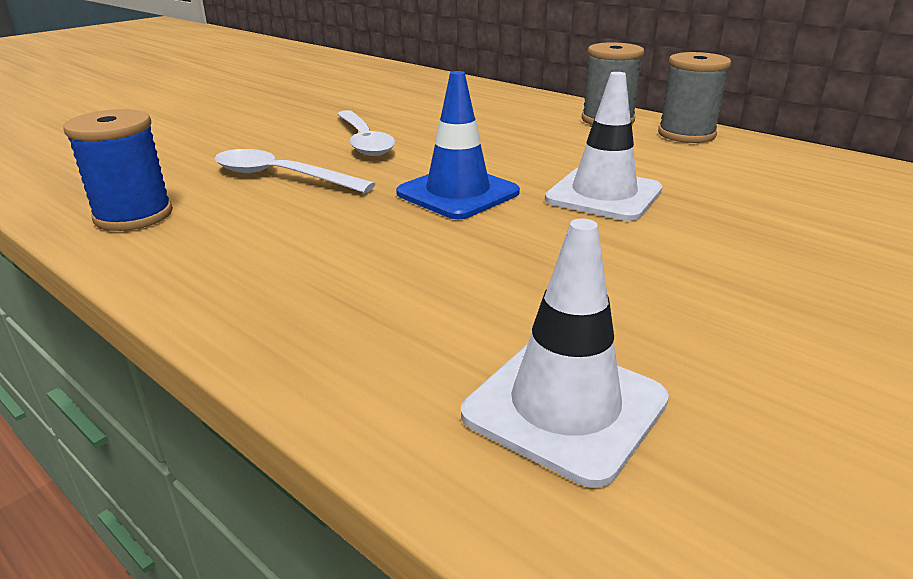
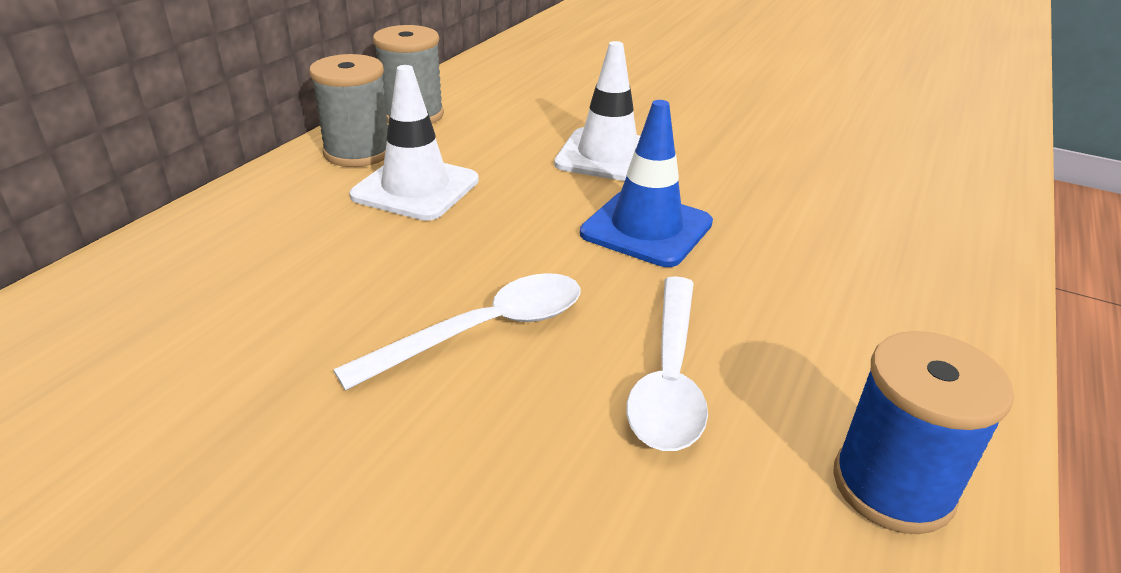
camera: 105 degrees left, 5 degrees up
(565, 407) = (920, 167): white traffic cone -> white traffic cone (415, 188)

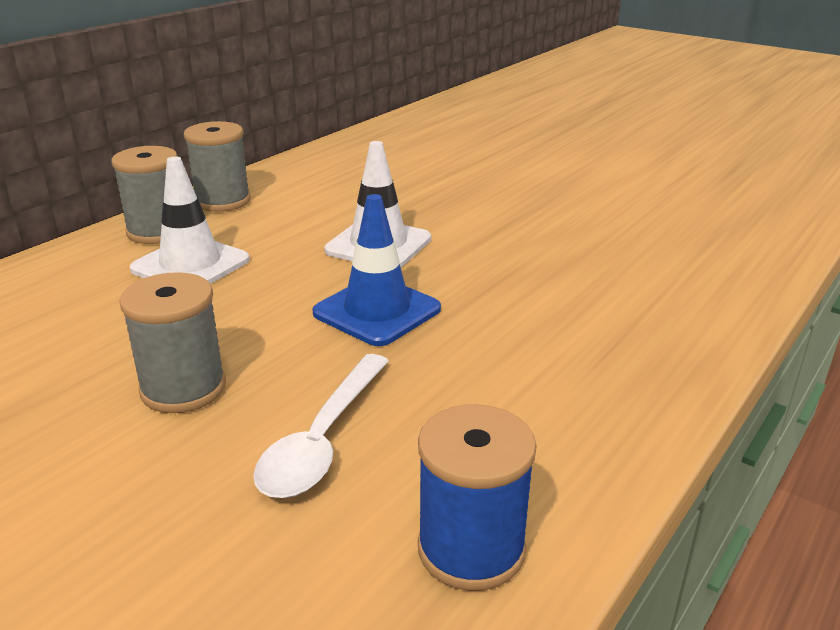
camera: 10 degrees right, 5 degrees down
(483, 331) = (183, 388): white spoon -> grey spool

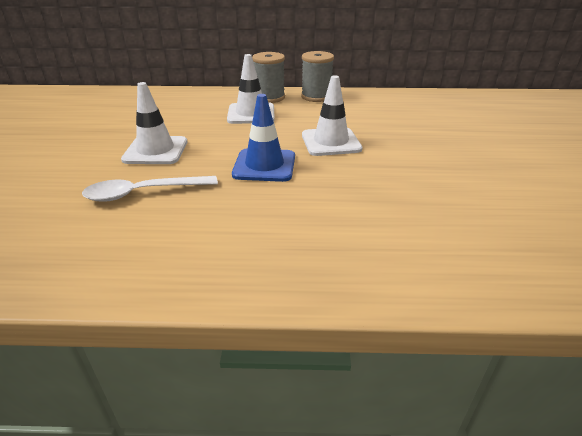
camera: 55 degrees right, 5 degrees up
(183, 388) = (156, 151): grey spool -> white traffic cone
(471, 549) = (84, 261): blue spool -> none

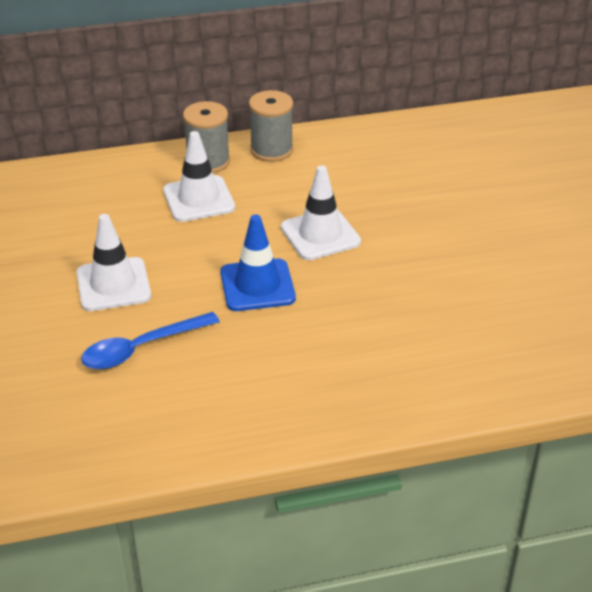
camera: 15 degrees left, 5 degrees up
(143, 193) = (142, 348): white spoon -> blue spoon

